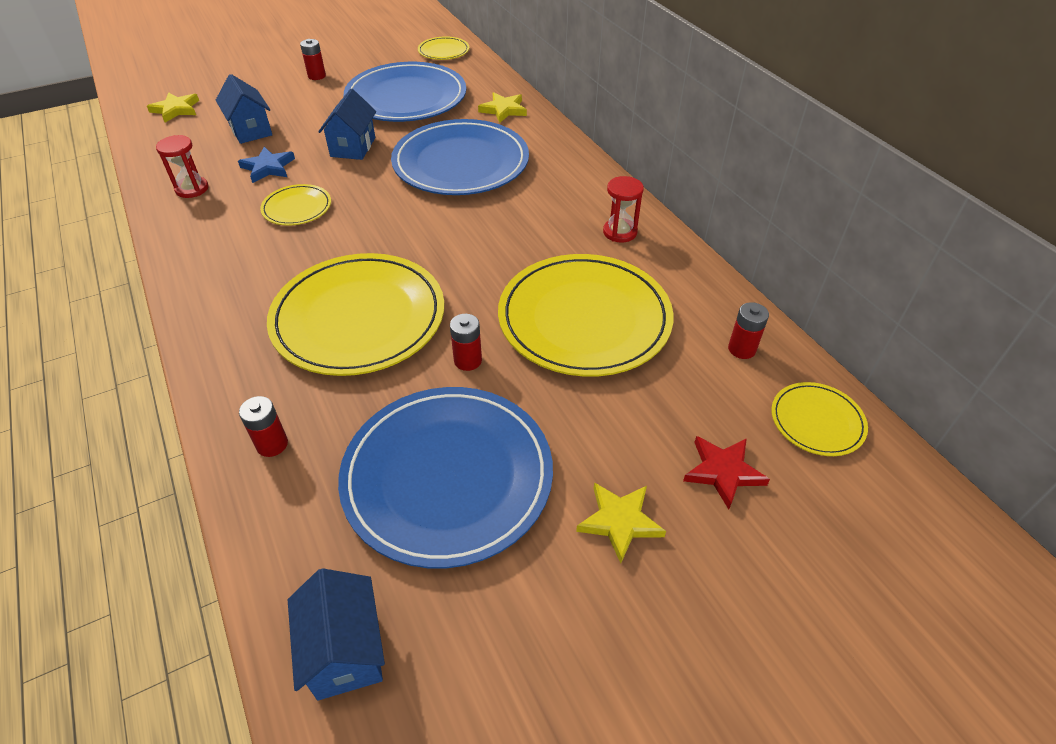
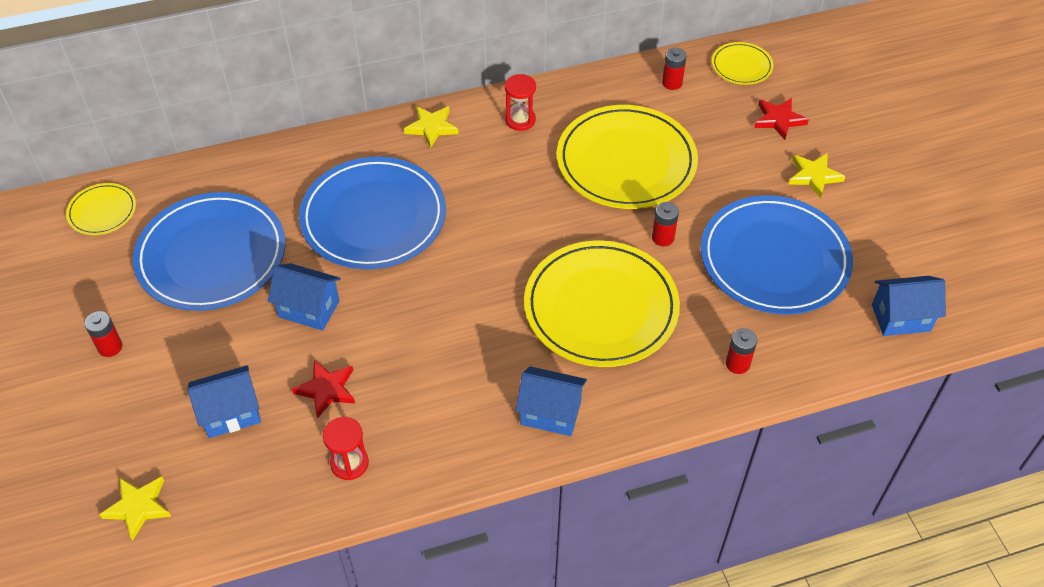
camera: 80 degrees left, 5 degrees up
(224, 295) = (550, 413): none -> blue house
(268, 167) = (326, 389): blue star -> red star
(297, 208) = (417, 359): yellow plate -> none
(503, 110) = (277, 171): yellow star -> yellow star (431, 127)

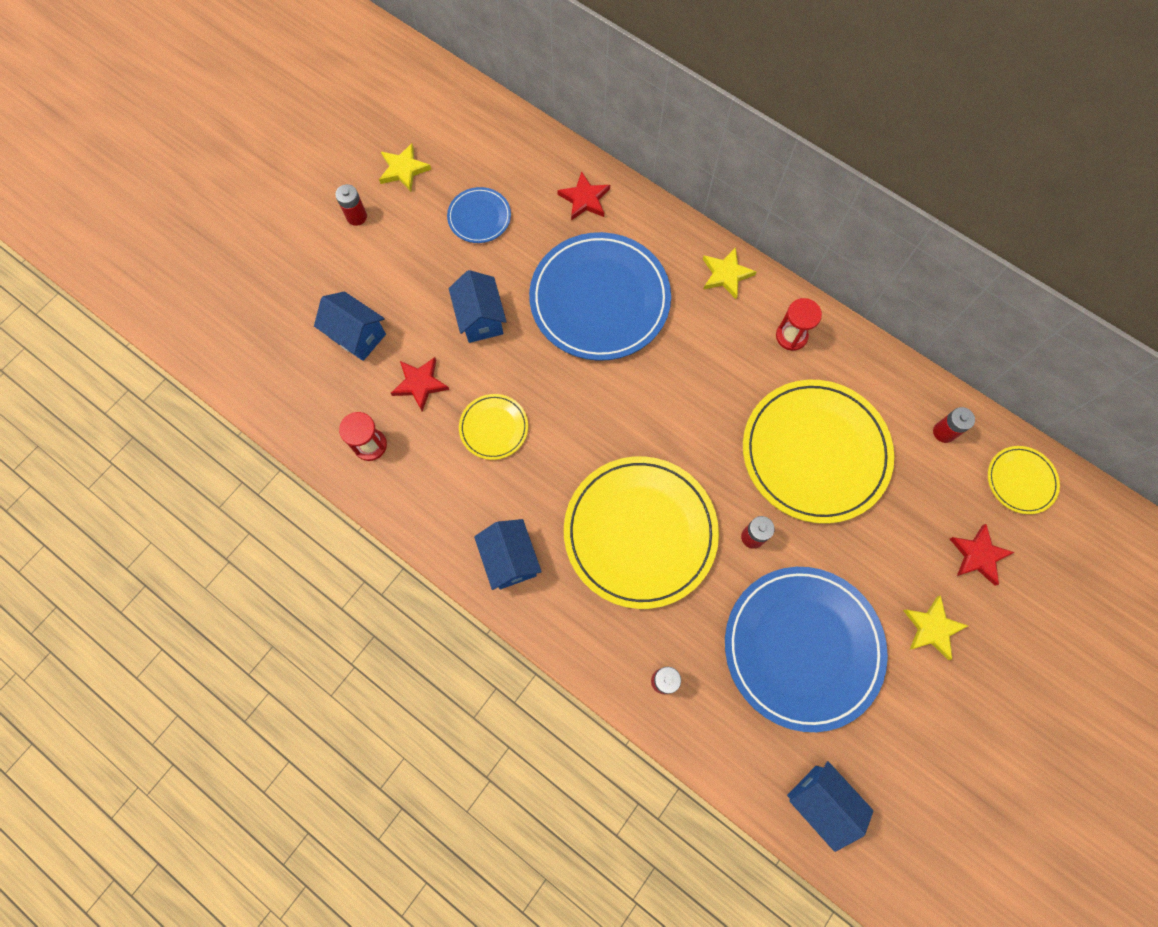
camera: 55 degrees right, 20 degrees up
(102, 211) = (464, 116): yellow plate -> yellow plate (494, 428)
(138, 507) = (249, 335): yellow star -> yellow star (403, 169)
(211, 255) = (479, 217): blue plate -> blue plate, size x0.47
(273, 175) = (584, 199): none -> red star

